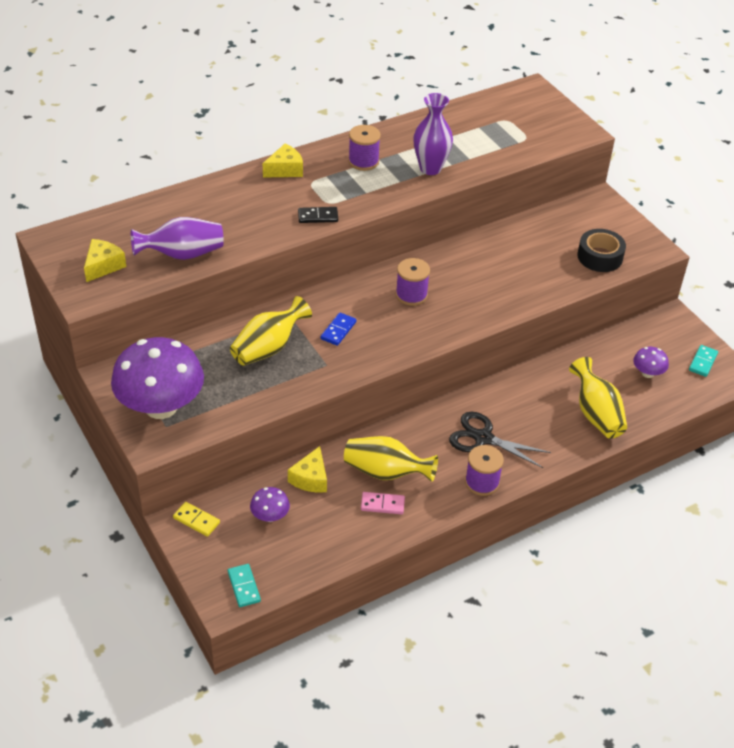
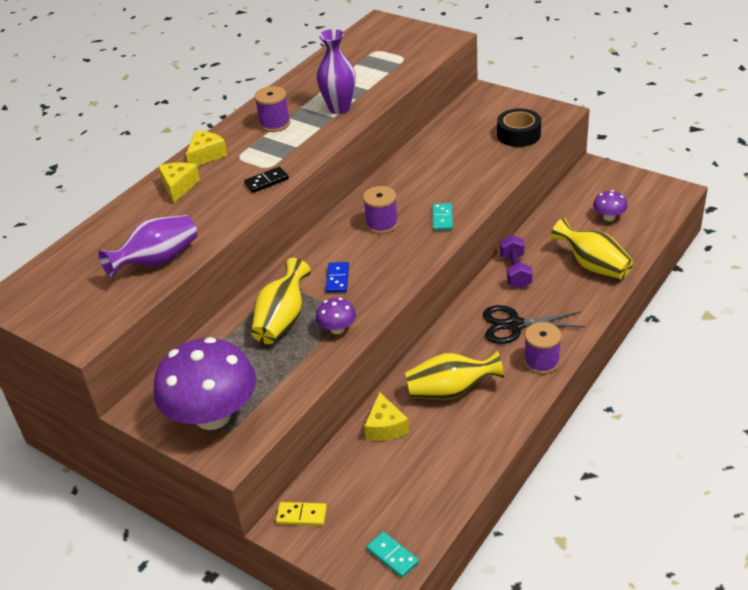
camera: 20 degrees left, 5 degrees down
(103, 266) = (82, 301): yellow cheese -> yellow cheese (178, 186)
(270, 516) = (371, 478): purple mushroom -> purple mushroom (337, 329)
(382, 504) = (468, 420): pink domino -> none
(521, 388) = (515, 271): none -> purple dumbbell
(702, 362) = (645, 191): turquoise domino -> turquoise domino (442, 218)

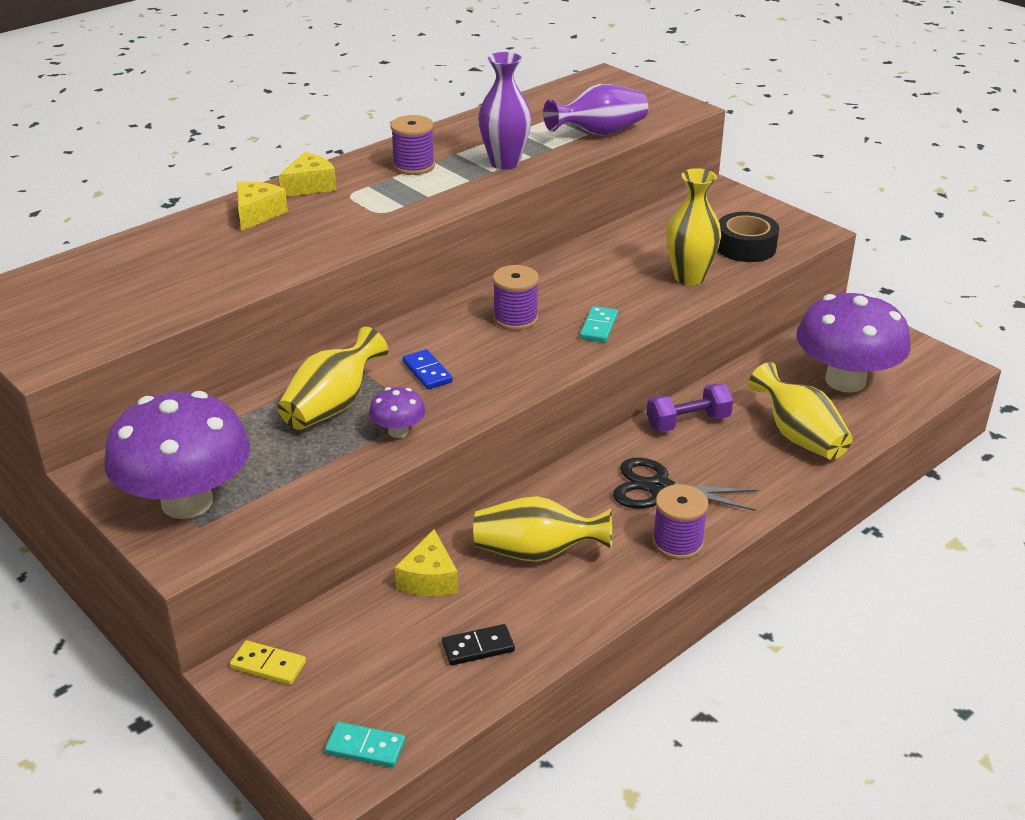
camera: 10 degrees right, 5 degrees down
(158, 261) = (186, 291): purple vase -> purple vase (599, 133)
(266, 181) = (370, 228): black domino -> black domino (478, 647)
(338, 279) = (427, 372): blue domino -> blue domino turned 45 degrees counterclockwise
(392, 556) = (365, 747): turquoise domino -> turquoise domino turned 45 degrees counterclockwise
(489, 167) = (689, 277): none -> yellow vase
(515, 271) = (688, 422): purple dumbbell -> purple dumbbell turned 60 degrees clockwise
(609, 217) = (845, 381): purple mushroom -> purple mushroom, size x2.31

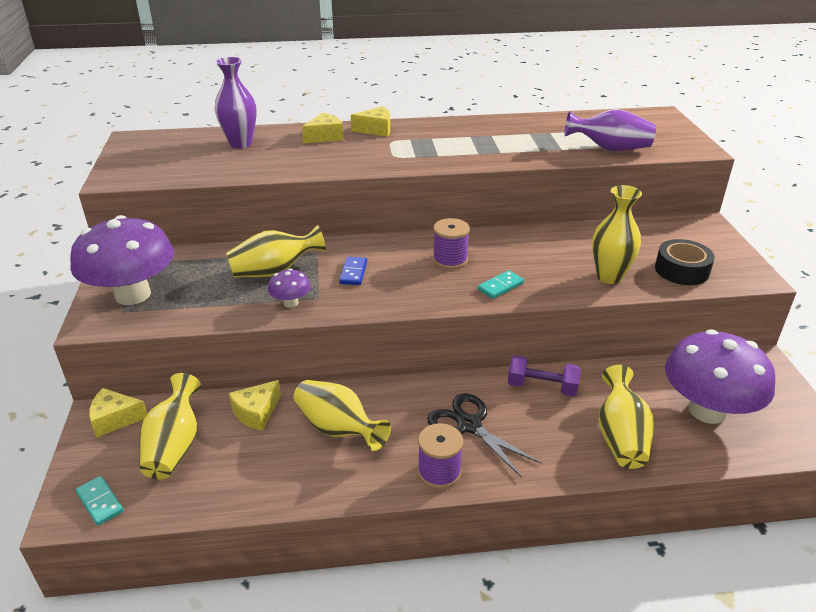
camera: 35 degrees right, 0 degrees up
(268, 665) = (115, 419): yellow domino -> yellow cheese
(379, 655) = (174, 446): none -> yellow vase
(414, 166) = (453, 135): purple spool -> none
(478, 647) = (232, 474): black domino -> none
(505, 163) = (516, 149): purple vase -> purple vase (240, 143)

